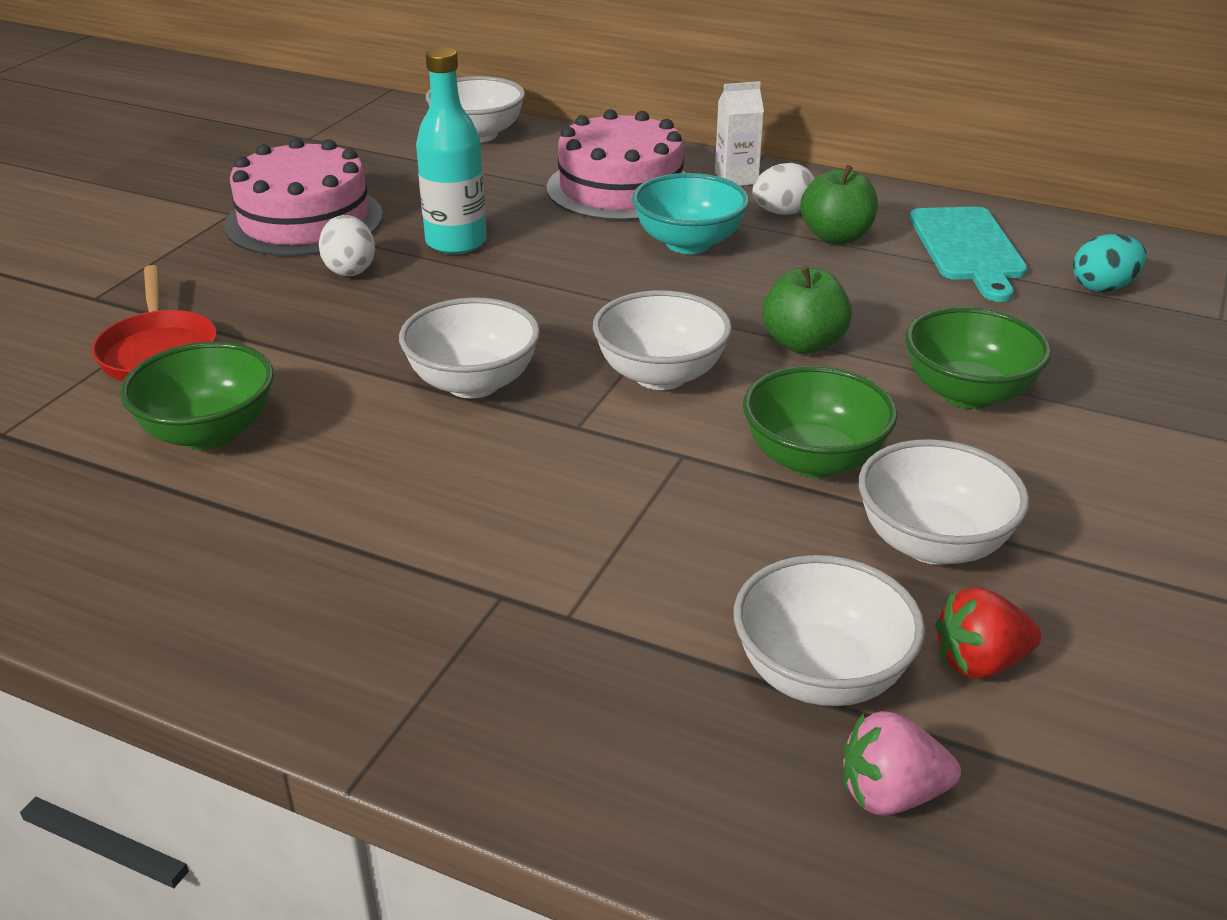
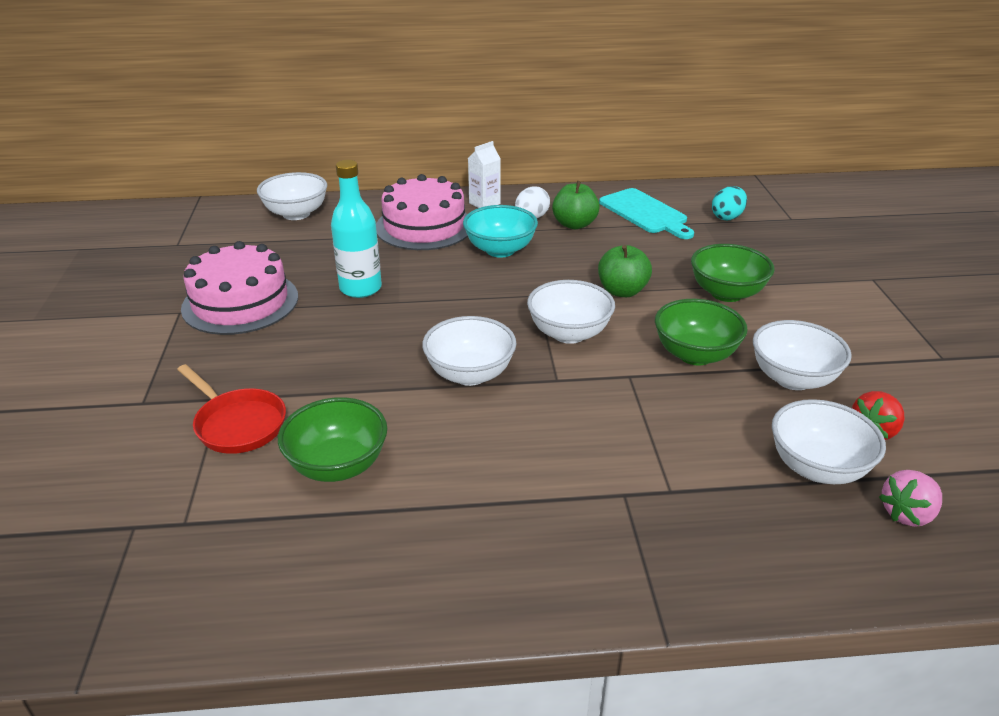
camera: 30 degrees left, 0 degrees up
(350, 269) = (310, 326): white egg -> none

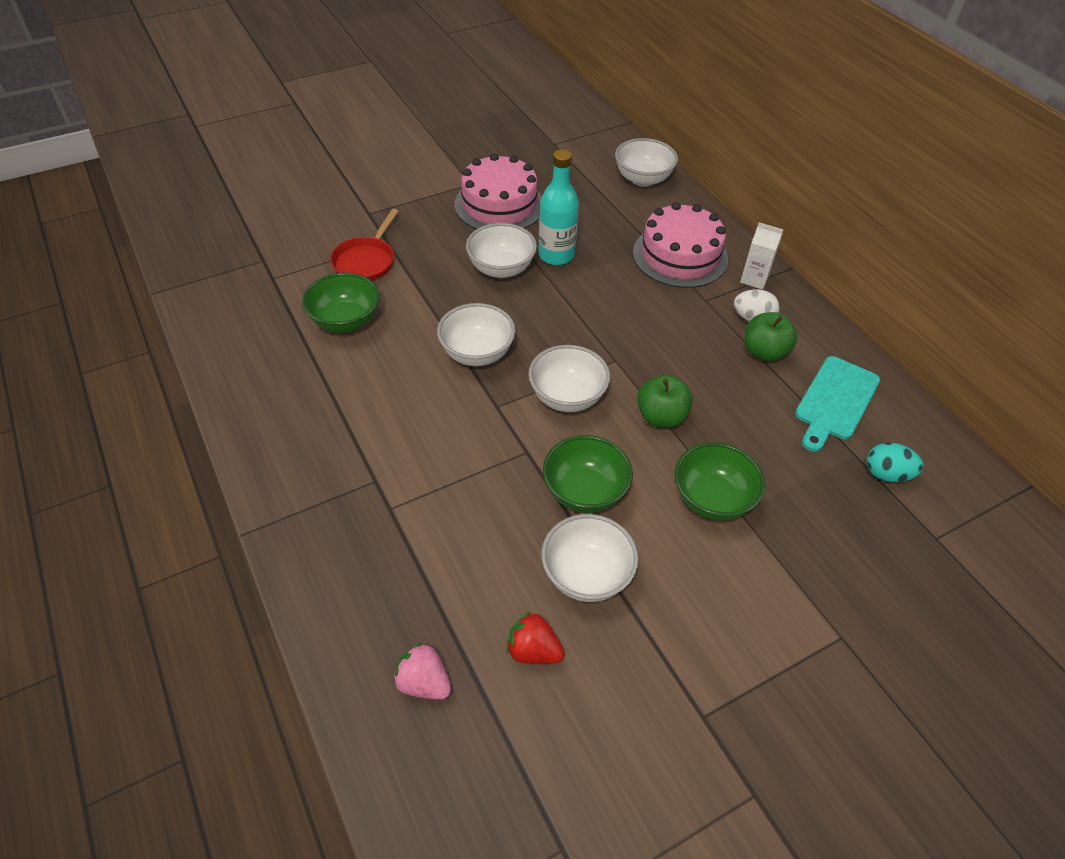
camera: 65 degrees right, 15 degrees up
(500, 250) = (675, 315): turquoise bowl -> none
(817, 468) = (459, 607): white bowl -> white bowl (501, 269)

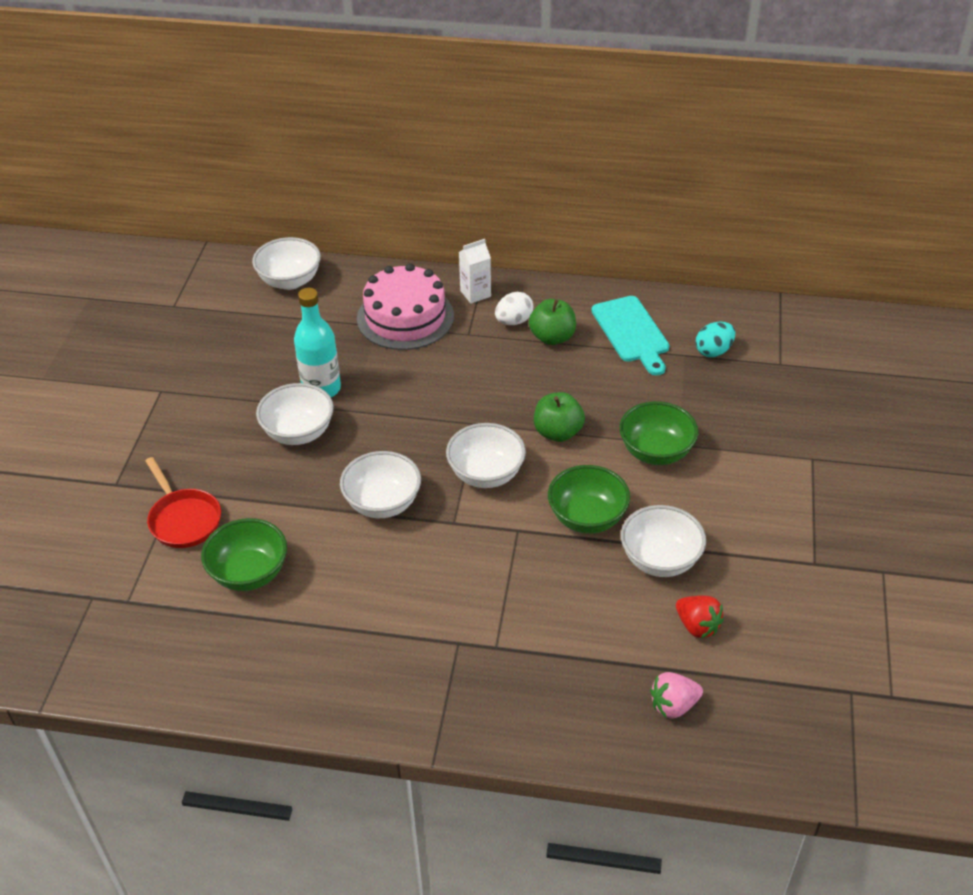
camera: 50 degrees left, 5 degrees down
(499, 205) = (213, 388): pink cake -> none
(533, 650) = (697, 626): red strawberry -> red strawberry turned 105 degrees counterclockwise

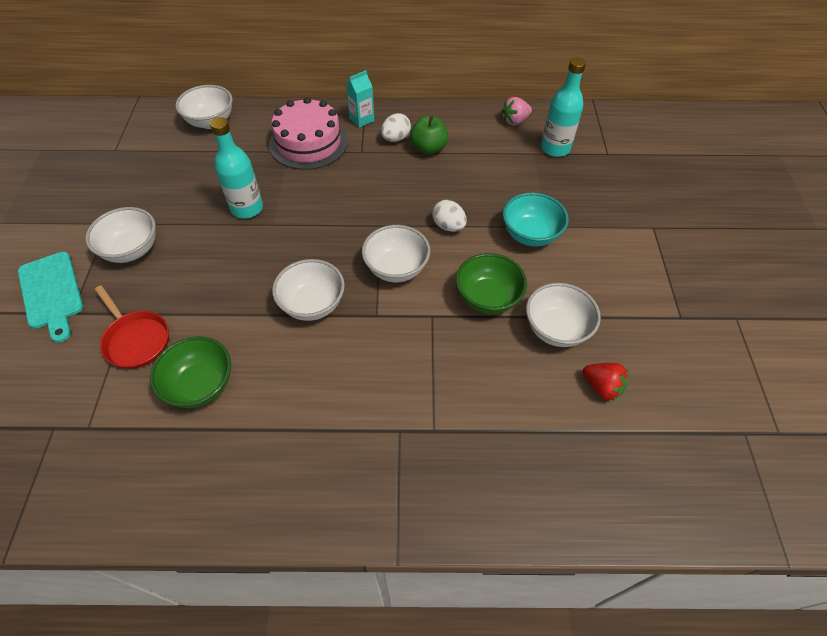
camera: 10 degrees left, 10 degrees up
(298, 432) = (232, 248): white bowl -> white bowl (132, 250)
(475, 293) = (361, 119): white carton -> turquoise carton
(558, 432) = (448, 226): green apple -> white egg
(631, 332) = (489, 139): turquoise cutting board -> turquoise cutting board (51, 293)
(656, 452) = (530, 234): green bowl -> turquoise bowl
(673, 705) = (601, 468): pink strawberry -> pink strawberry (515, 121)
(713, 351) = (555, 148): turquoise egg -> turquoise bottle

